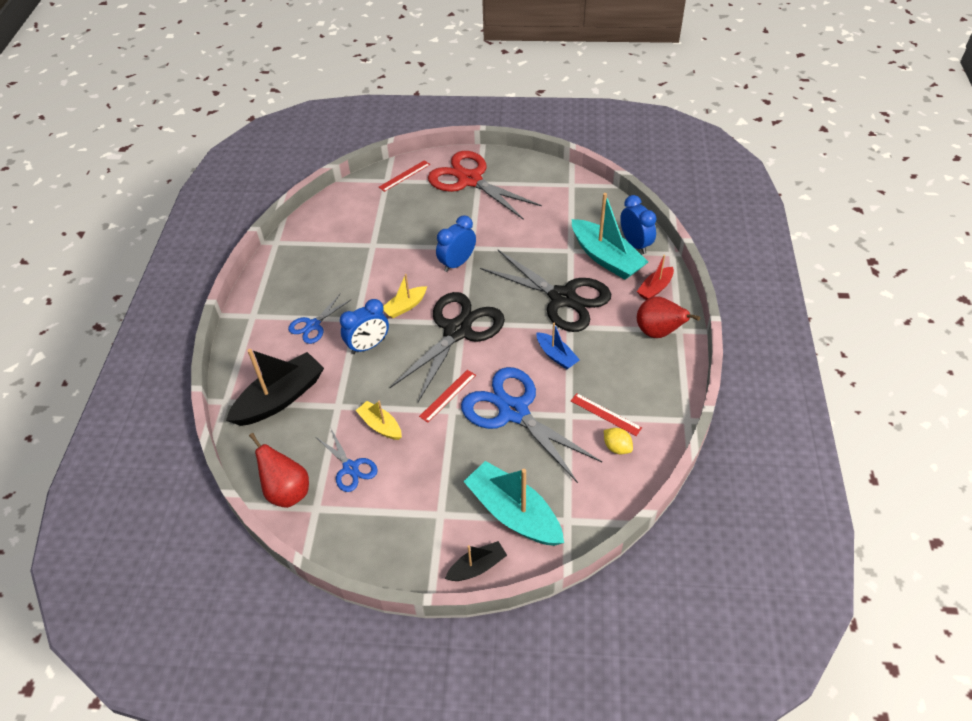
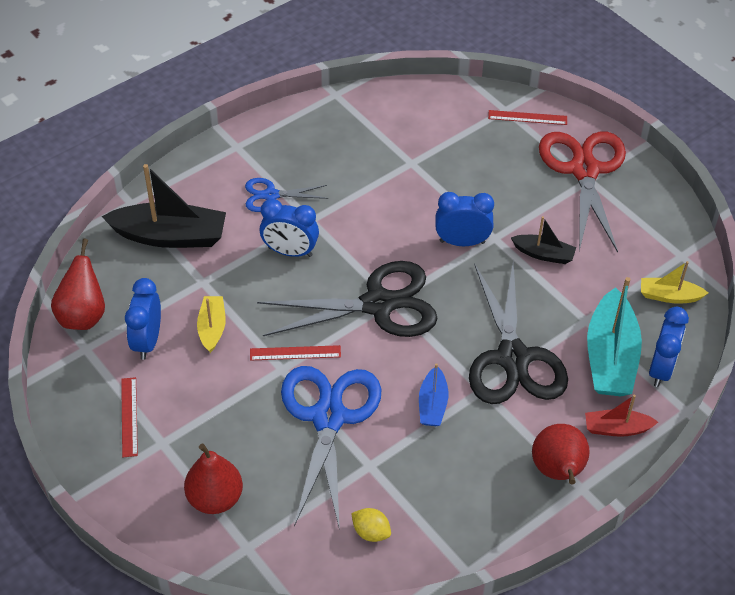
camera: 45 degrees right, 0 degrees up
(350, 468) = (147, 341): blue scissors -> blue clock
(405, 306) = (364, 243): yellow boat -> yellow boat (669, 296)
(477, 567) = (133, 510): black boat -> black boat (543, 254)
(513, 513) = (215, 498): turquoise boat -> red pear
(605, 414) = (402, 495): red ruler -> red ruler (129, 416)
(617, 447) = (371, 532): yellow lemon -> yellow lemon turned 60 degrees counterclockwise

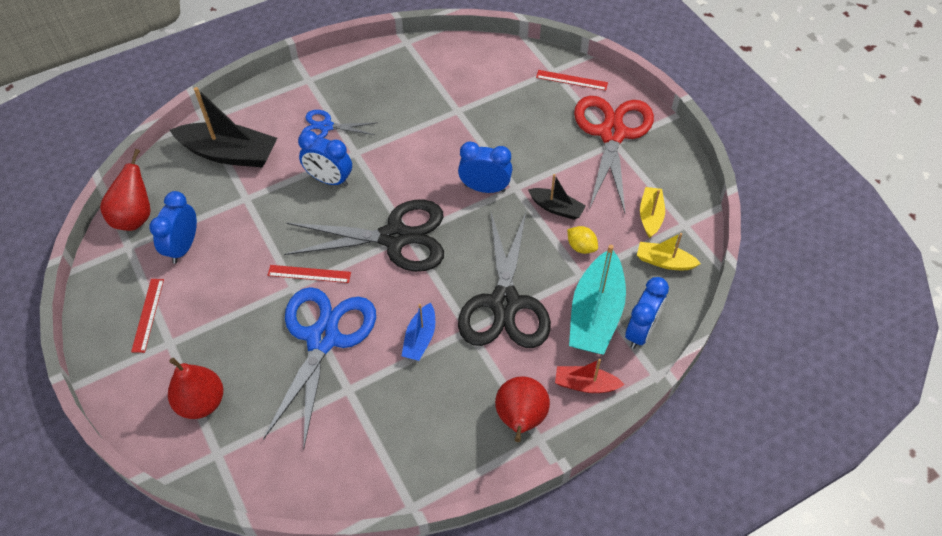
camera: 10 degrees right, 5 degrees up
(212, 328) = (242, 242): yellow boat -> yellow boat (650, 216)
(371, 532) = (332, 455): yellow lemon -> yellow lemon (581, 247)

